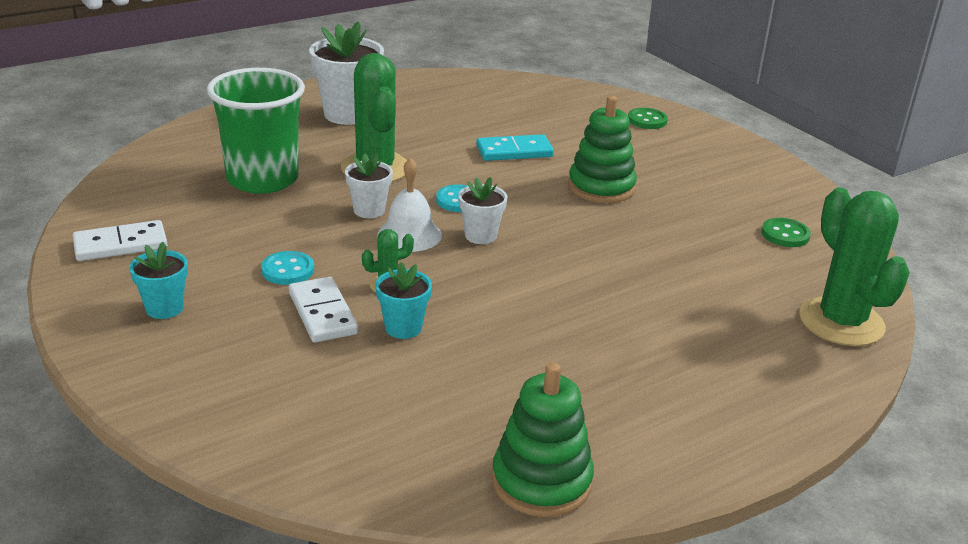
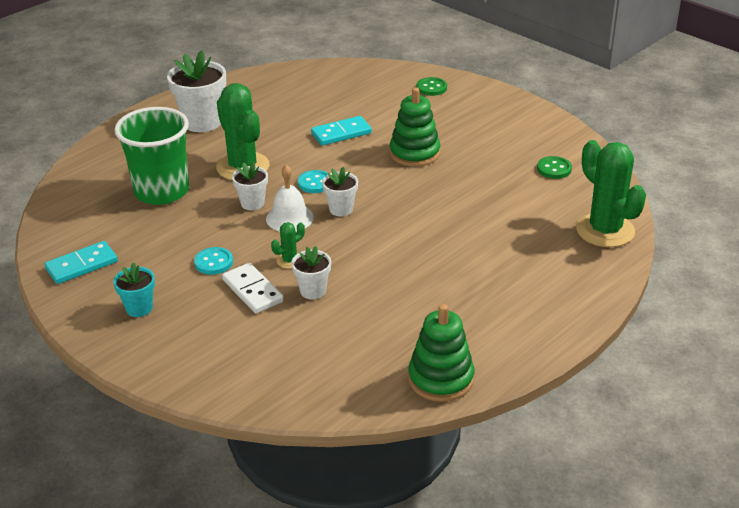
camera: 10 degrees left, 5 degrees up
(120, 245) = (82, 265): white domino -> turquoise domino
(403, 328) = (313, 291): turquoise flower pot -> white flower pot

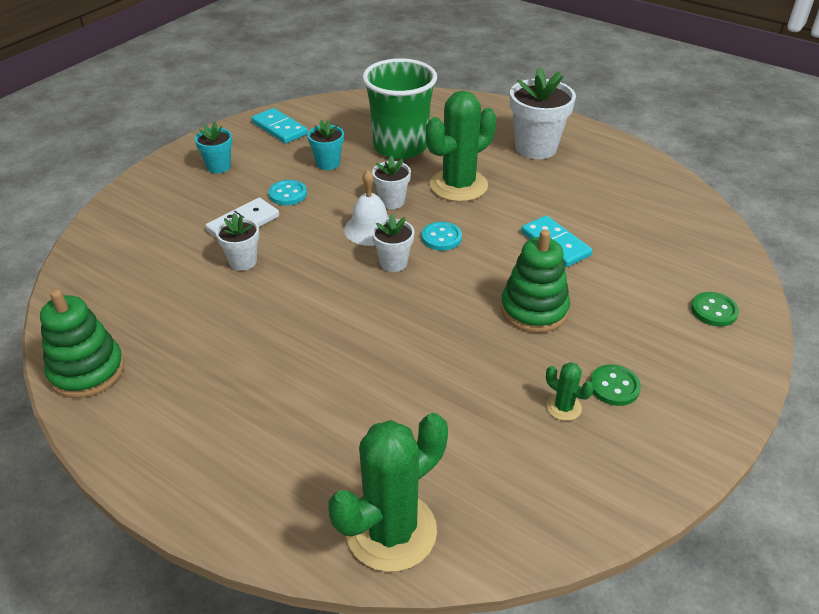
camera: 80 degrees right, 5 degrees up
(170, 236) = (328, 163): none -> turquoise flower pot
(289, 261) = (293, 239): green cactus -> green cactus (563, 407)
(554, 169) = (545, 462): green button -> green button (614, 386)

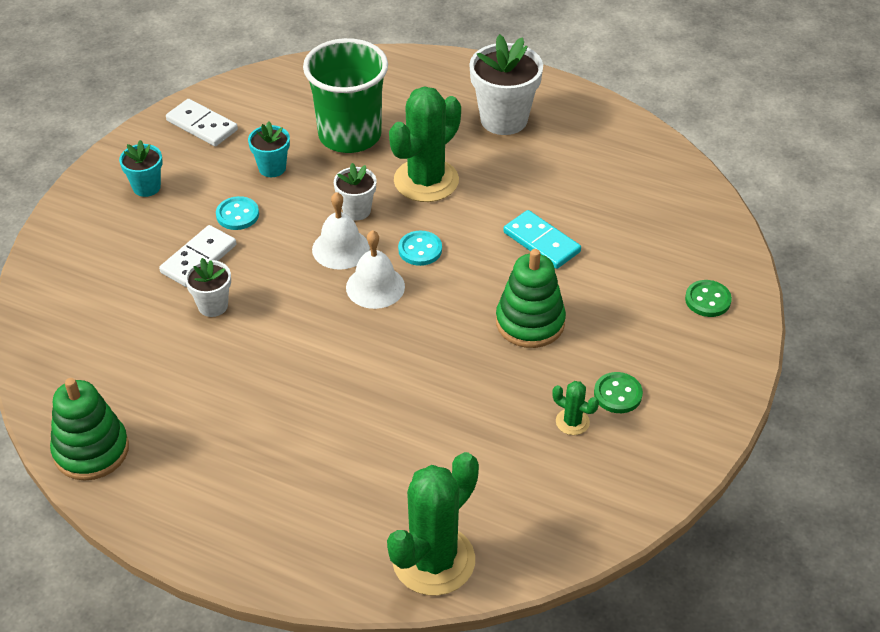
camera: 10 degrees left, 5 degrees up
(279, 128) = (202, 125): turquoise domino -> white domino
(393, 263) = (375, 287): white flower pot -> white bell

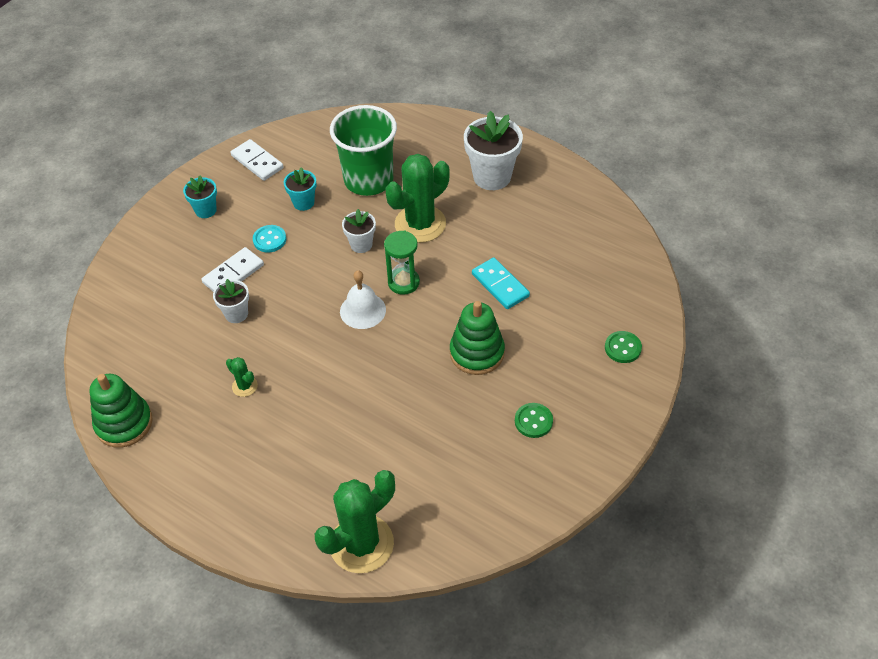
camera: 10 degrees right, 5 degrees up
(340, 248) = (342, 275): white bell -> none
(420, 250) = (403, 282): turquoise button -> green hourglass
(572, 422) = (493, 441): green cactus -> green cactus (245, 386)

